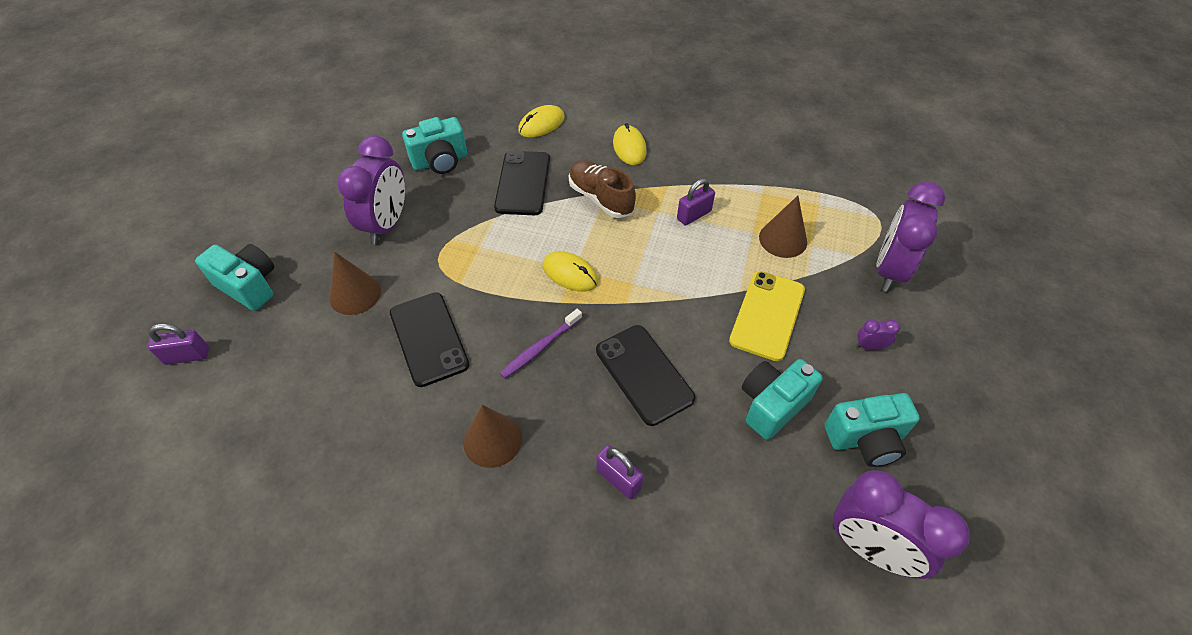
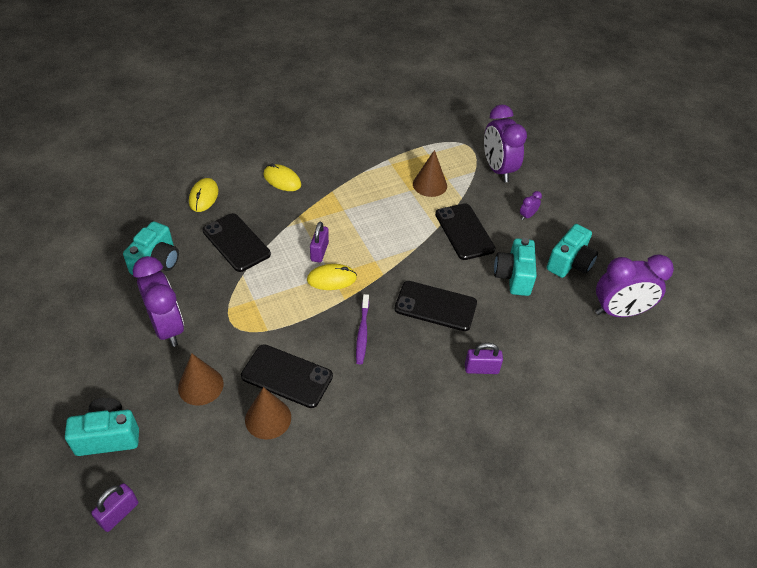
camera: 45 degrees left, 5 degrees down
(492, 440) = (393, 401): brown cone -> brown cone (268, 418)
(601, 198) = (299, 222): brown shoe -> none
(694, 215) = (367, 199): purple padlock -> purple padlock (319, 252)
(767, 315) = (464, 231): yellow phone -> black phone

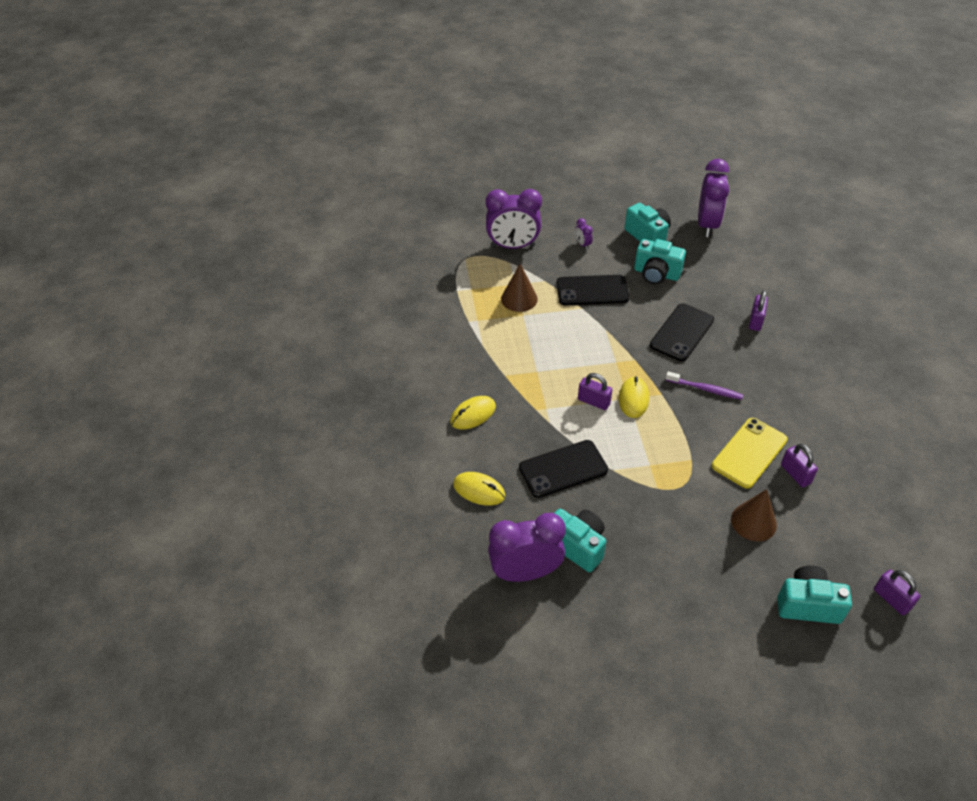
camera: 70 degrees left, 0 degrees up
(108, 436) = (807, 604): turquoise camera -> turquoise camera turned 90 degrees clockwise
(167, 328) = (675, 543): purple clock -> purple clock (525, 572)
(268, 418) = (795, 474): brown cone -> purple padlock
(287, 376) = (749, 453): black phone -> yellow phone

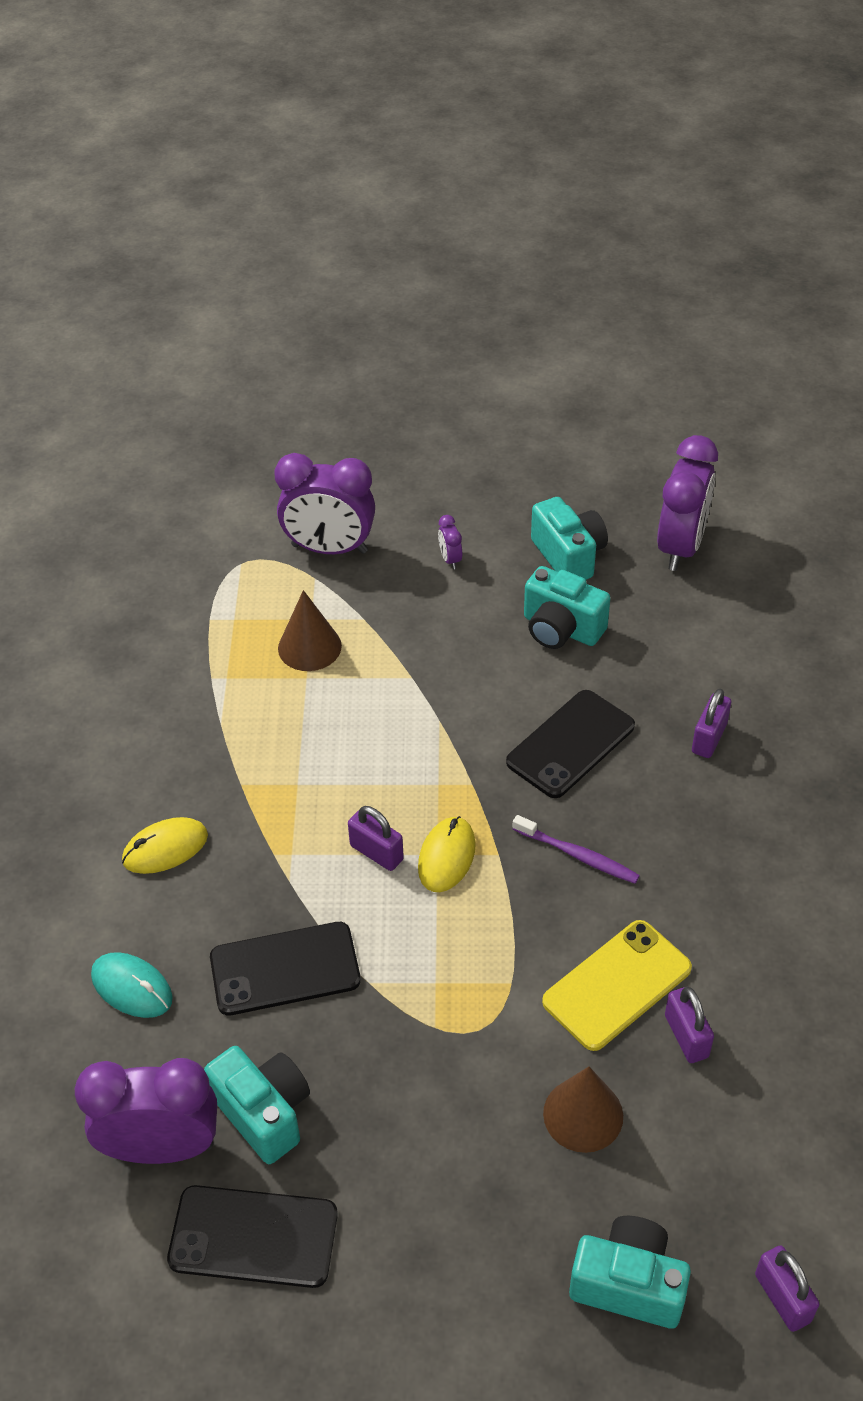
camera: 10 degrees right, 0 degrees up
(479, 490) = (132, 987): yellow mouse -> turquoise mouse
(592, 291) = (439, 647): black phone -> black phone (253, 1236)

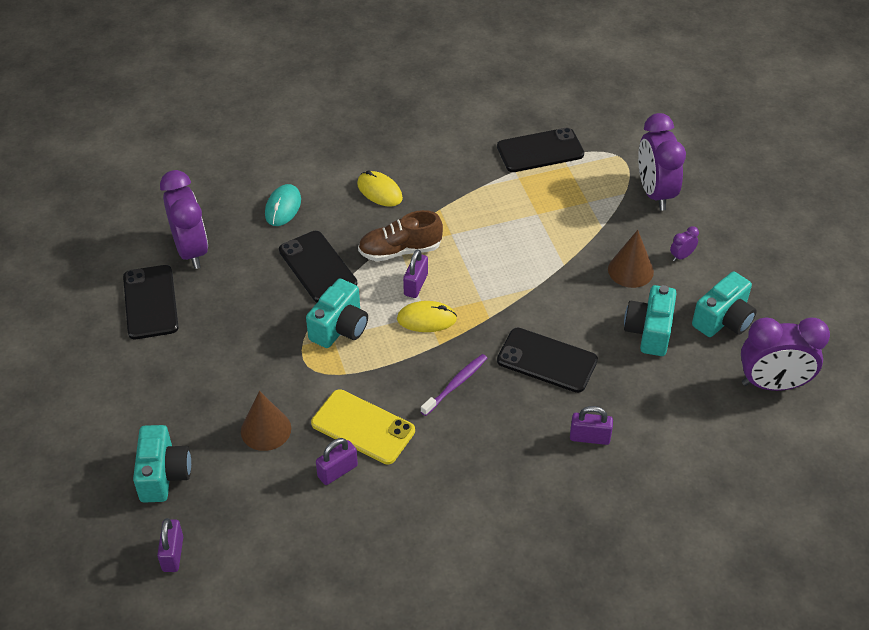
camera: 70 degrees right, 0 degrees up
(187, 639) = (540, 151): none -> black phone
(264, 1112) = (223, 285): turquoise camera -> turquoise camera (340, 328)
(300, 854) = (400, 250): none -> brown shoe
(309, 647) = (563, 208): brown cone -> brown cone (630, 270)
(577, 855) = (455, 385): purple toothbrush -> purple toothbrush turned 150 degrees counterclockwise
(782, 1298) = (173, 554): purple padlock -> purple padlock turned 45 degrees counterclockwise

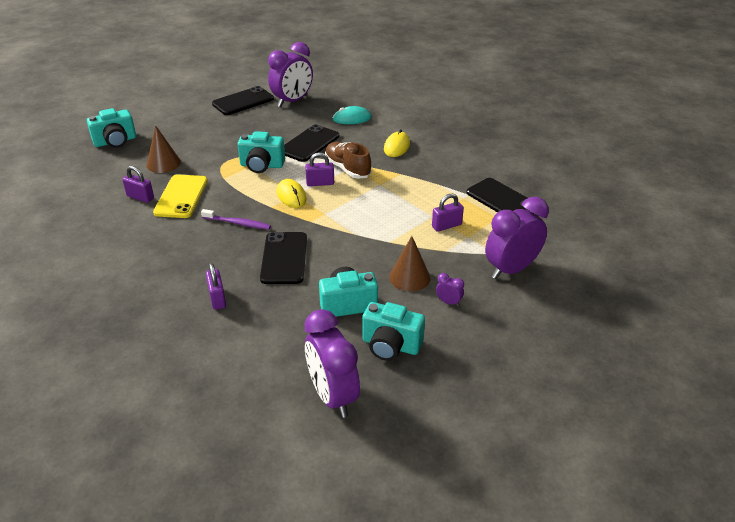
camera: 65 degrees right, 10 degrees down
(173, 554) = (59, 160): purple padlock -> purple padlock (446, 226)

